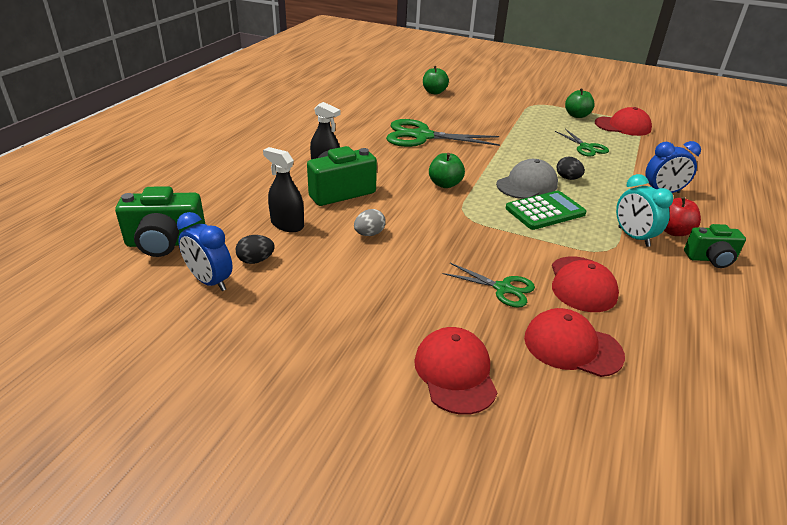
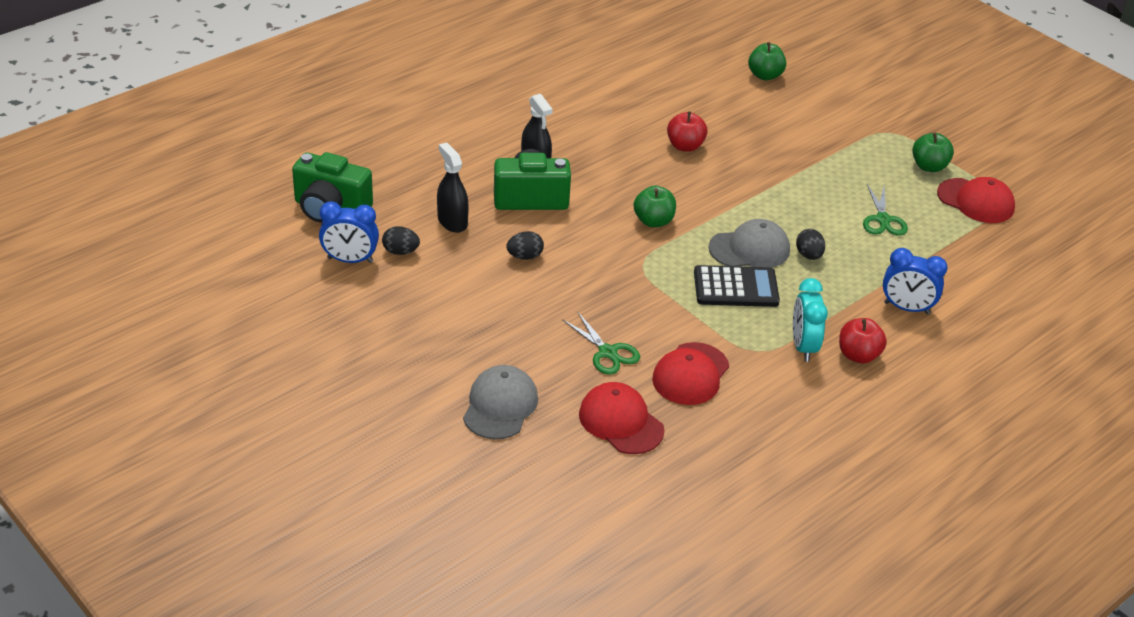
camera: 25 degrees right, 5 degrees up
(210, 281) = (350, 260): blue clock -> blue clock turned 60 degrees counterclockwise
(369, 234) = (525, 256): grey egg -> black egg
(422, 136) = (685, 146): green scissors -> red apple
(455, 373) = (500, 406): red cap -> grey cap
(545, 211) = (736, 288): green calculator -> black calculator
(710, 259) = (861, 396): green camera -> none

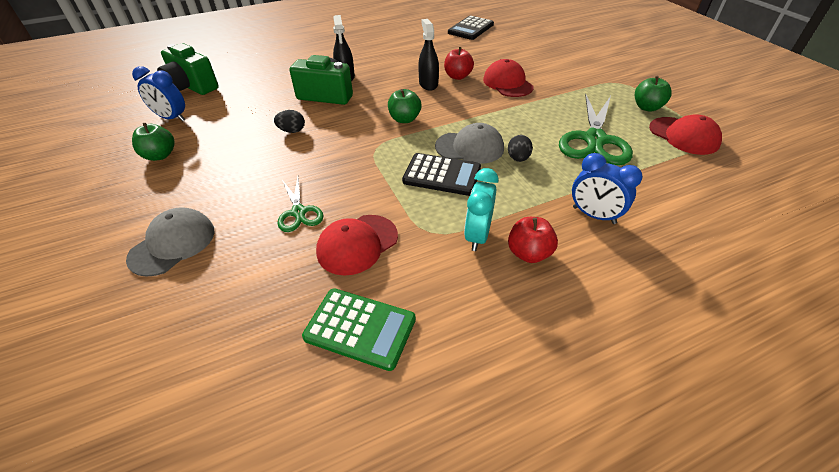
camera: 20 degrees right, 5 degrees up
(400, 252) = (210, 117): black egg -> none
(452, 221) = (261, 103): black spray bottle -> black spray bottle (428, 84)
(621, 422) = (262, 280): red cap -> red cap (507, 83)
(660, 55) = (470, 29): none -> black calculator
(739, 444) = (360, 328): none -> green calculator
(765, 75) = (537, 44): green apple -> green apple (160, 155)
(883, 220) = (594, 140): green scissors -> green scissors, size x1.83

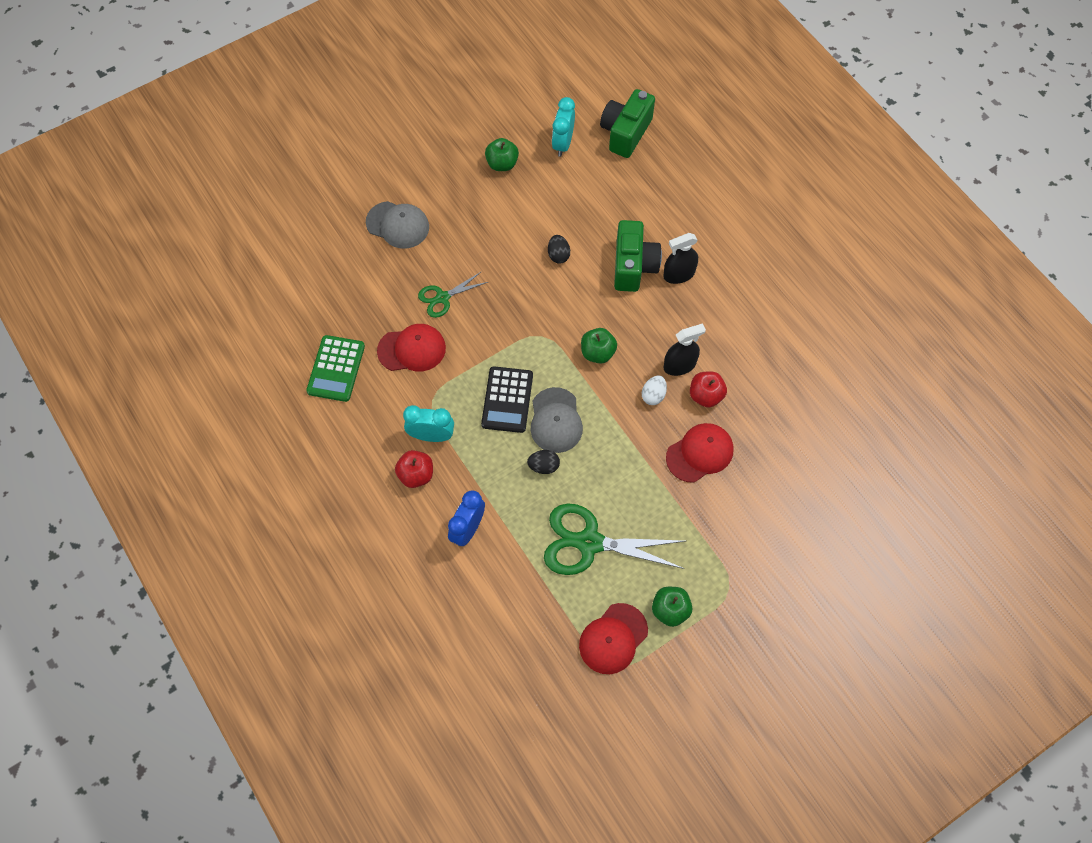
camera: 80 degrees right, 20 degrees up
(171, 118) = (563, 143): blue clock -> turquoise clock
(357, 244) = (412, 349): red cap -> red cap turned 135 degrees clockwise
(453, 97) = (653, 395): none -> white egg
(470, 29) = (858, 399): black calculator -> none

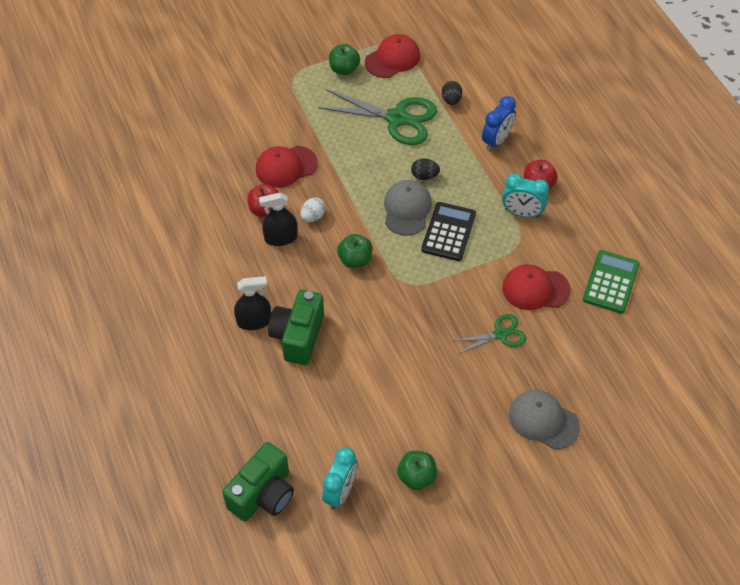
camera: 170 degrees left, 10 degrees down
(558, 255) = (373, 360): black egg -> black egg (451, 100)

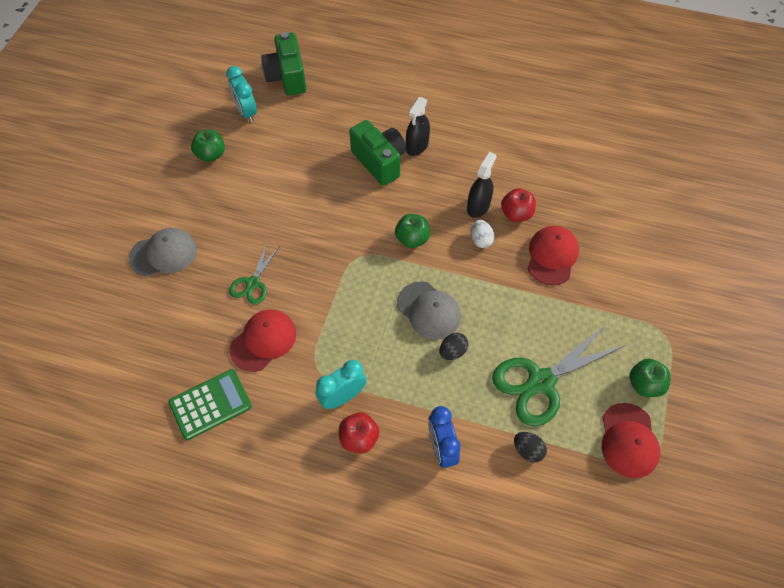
camera: 130 degrees right, 5 degrees up
(449, 232) = (377, 323): black calculator -> none
(611, 282) = (210, 404): green calculator -> green calculator turned 90 degrees counterclockwise

